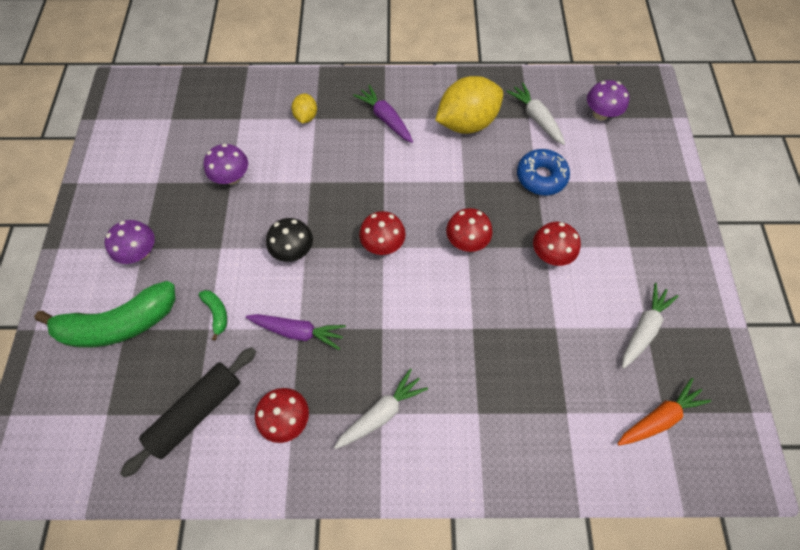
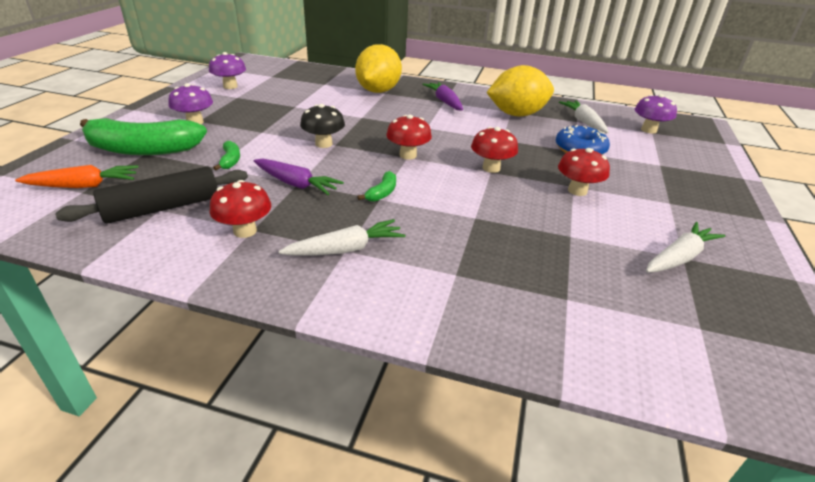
camera: 15 degrees right, 30 degrees down
(232, 177) = (298, 104): purple mushroom -> purple mushroom (230, 86)
(306, 117) = (378, 91): yellow lemon -> yellow lemon, size x2.07
(381, 318) = (382, 193): none -> green banana
(658, 417) = (693, 330): orange carrot -> orange carrot (84, 186)

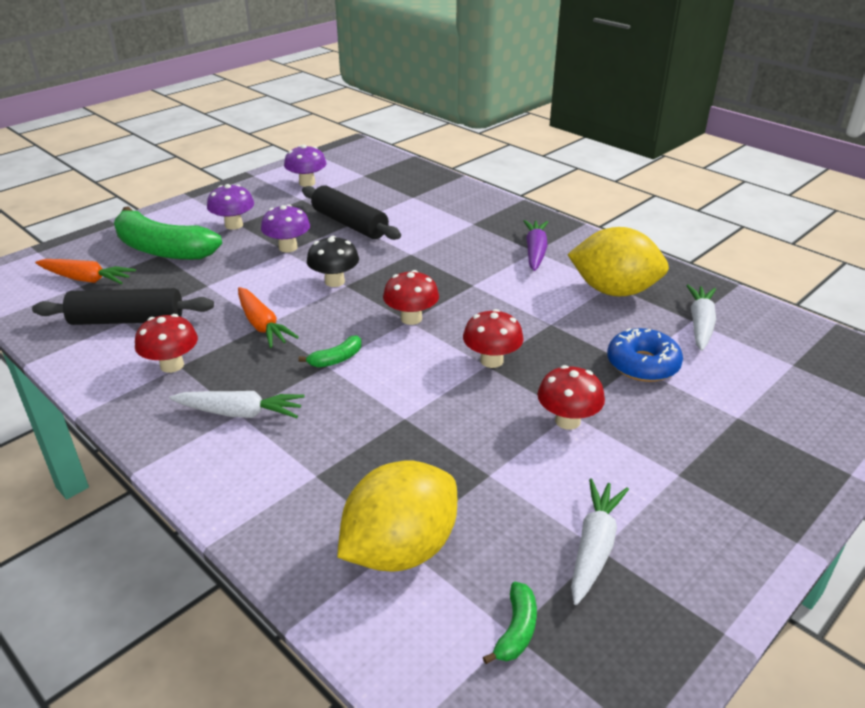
camera: 30 degrees right, 0 degrees up
(230, 160) = (226, 281): green banana -> green banana (516, 630)
(294, 106) = (350, 224): none -> black rolling pin
(296, 184) = (262, 325): purple carrot -> orange carrot
(378, 91) = (466, 219): yellow lemon -> yellow lemon (400, 549)
(648, 130) = (791, 360): purple mushroom -> purple mushroom (288, 247)
(679, 257) = (594, 547): white carrot -> white carrot turned 60 degrees counterclockwise

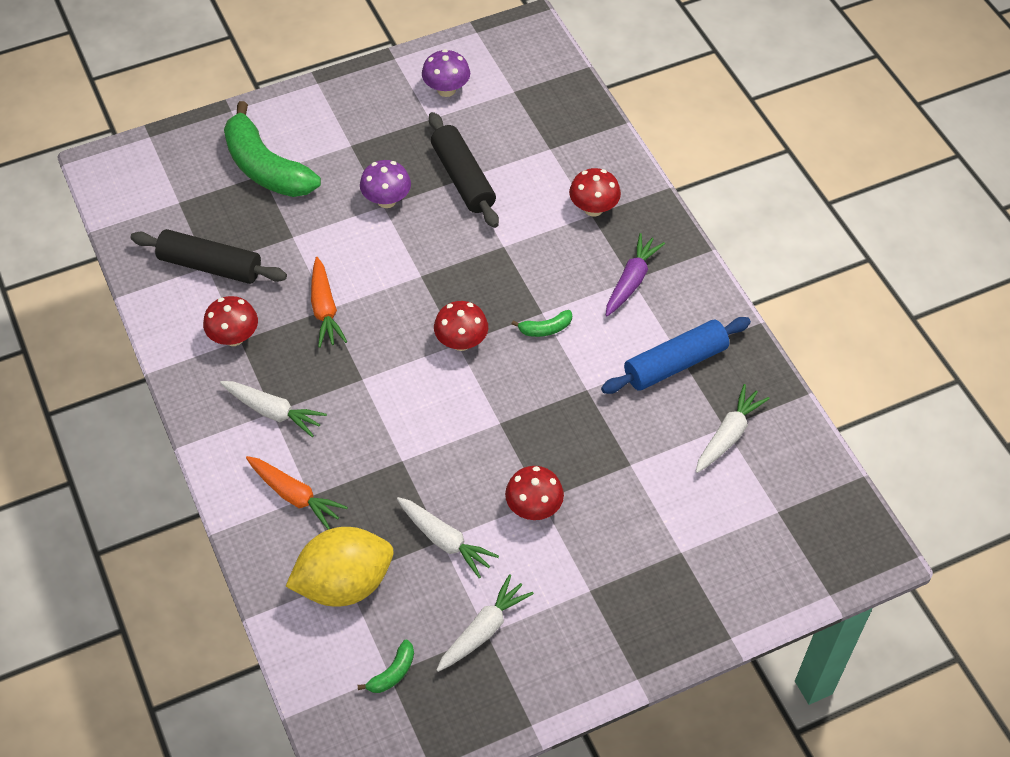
camera: 20 degrees right, 20 degrees up
(86, 279) = (186, 194): orange carrot -> orange carrot (294, 496)
(234, 225) = (345, 146): purple mushroom -> none
(334, 281) = (412, 267): black mushroom -> none
(336, 359) = (373, 374): green banana -> green banana (545, 329)
(491, 360) = (507, 419): red mushroom -> red mushroom (593, 208)
(493, 474) = (444, 540): none -> white carrot
(614, 291) = (675, 364): yellow lemon -> blue rolling pin
(642, 364) = (639, 467): blue donut -> none

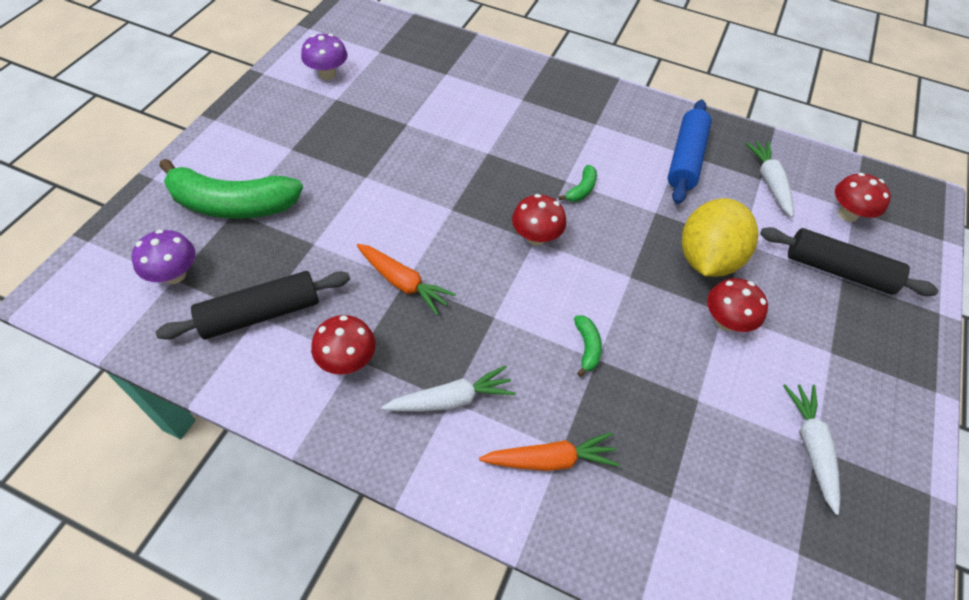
camera: 45 degrees left, 0 degrees up
(344, 583) = (675, 504): yellow lemon -> yellow lemon (706, 259)
(386, 200) = (364, 171): purple mushroom -> purple mushroom (174, 274)
(392, 673) = (800, 549): green banana -> green banana (587, 347)
(444, 540) = (701, 398): white carrot -> none
(463, 178) = (406, 124): black rolling pin -> black rolling pin (838, 270)
(593, 208) = (519, 94): red mushroom -> red mushroom (847, 214)
(631, 281) = (596, 125): purple carrot -> none

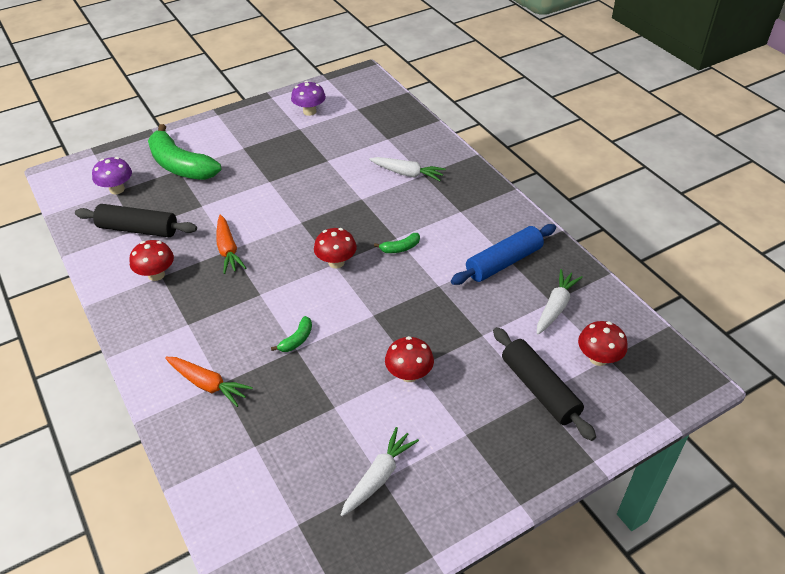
camera: 40 degrees right, 10 degrees down
(451, 399) = (188, 324): white carrot -> white carrot (407, 174)
(706, 259) = (441, 331): yellow lemon -> none

